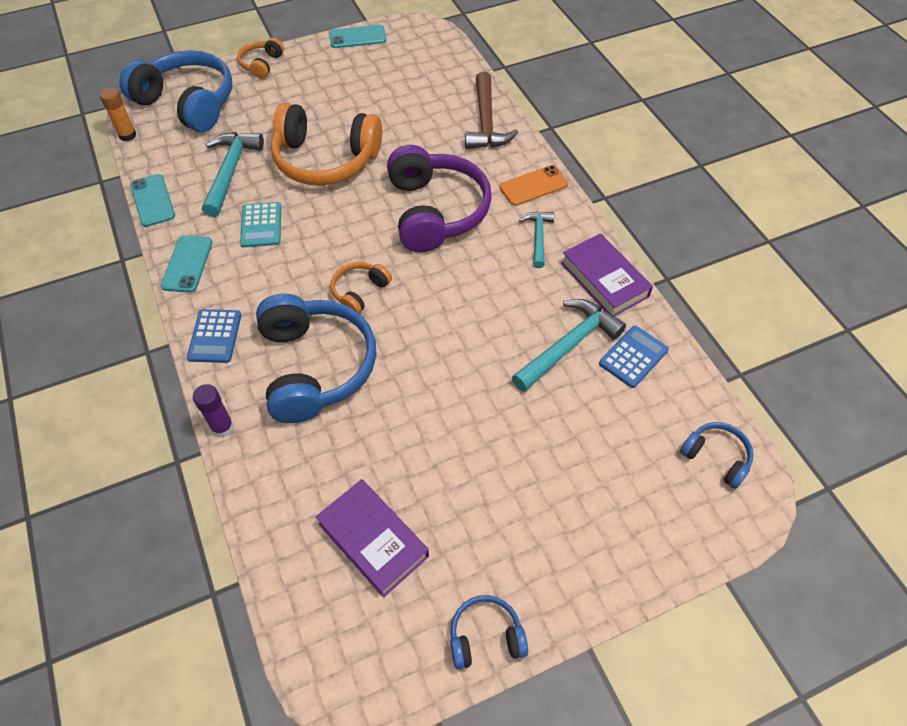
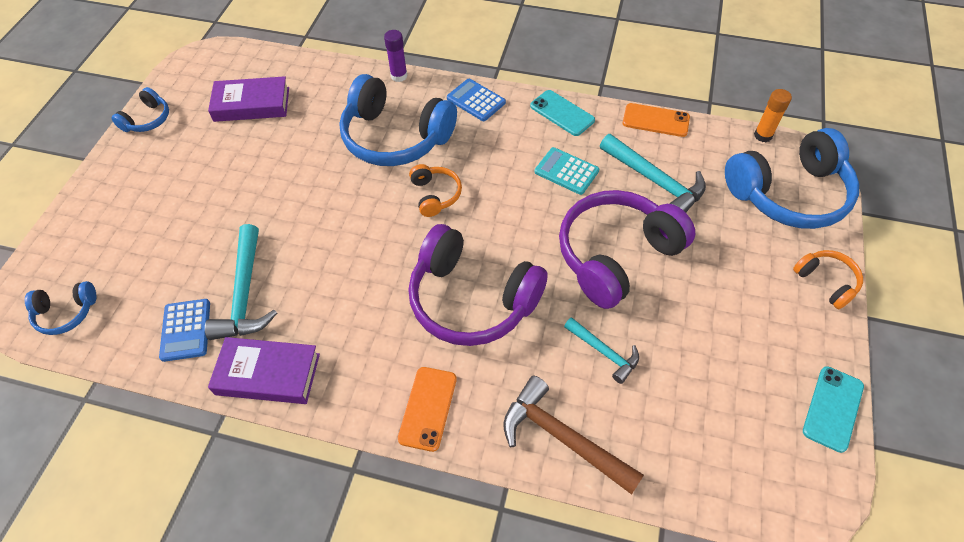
camera: 130 degrees right, 0 degrees up
(152, 201) = (655, 120): turquoise phone -> orange phone
(325, 160) = (616, 255): orange headphones -> purple headphones
(538, 237) = (363, 359): turquoise hammer -> turquoise hammer (604, 352)

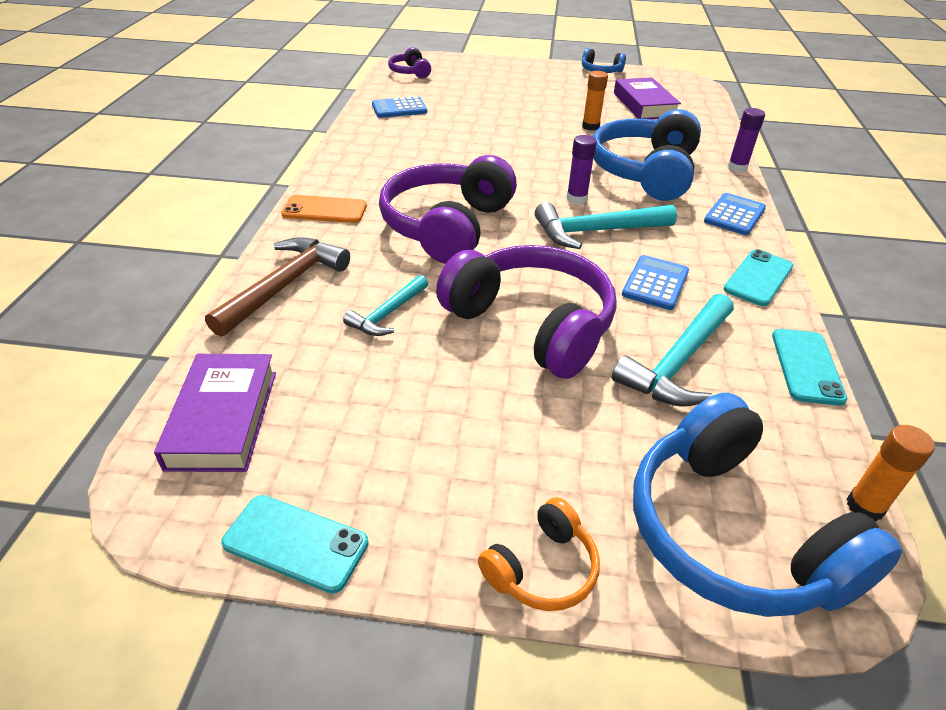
camera: 80 degrees right, 15 degrees down
(66, 313) = (410, 72): blue headphones -> purple headphones
(245, 293) = (436, 124): turquoise hammer -> turquoise hammer (596, 231)
(268, 374) = (361, 140): purple book -> purple book (223, 418)
(291, 157) = (590, 127): none -> orange glue stick
(435, 195) = (576, 198): orange headphones -> purple glue stick
(566, 171) = (655, 283): turquoise calculator -> blue calculator
(655, 120) = (806, 366): orange phone -> turquoise phone

